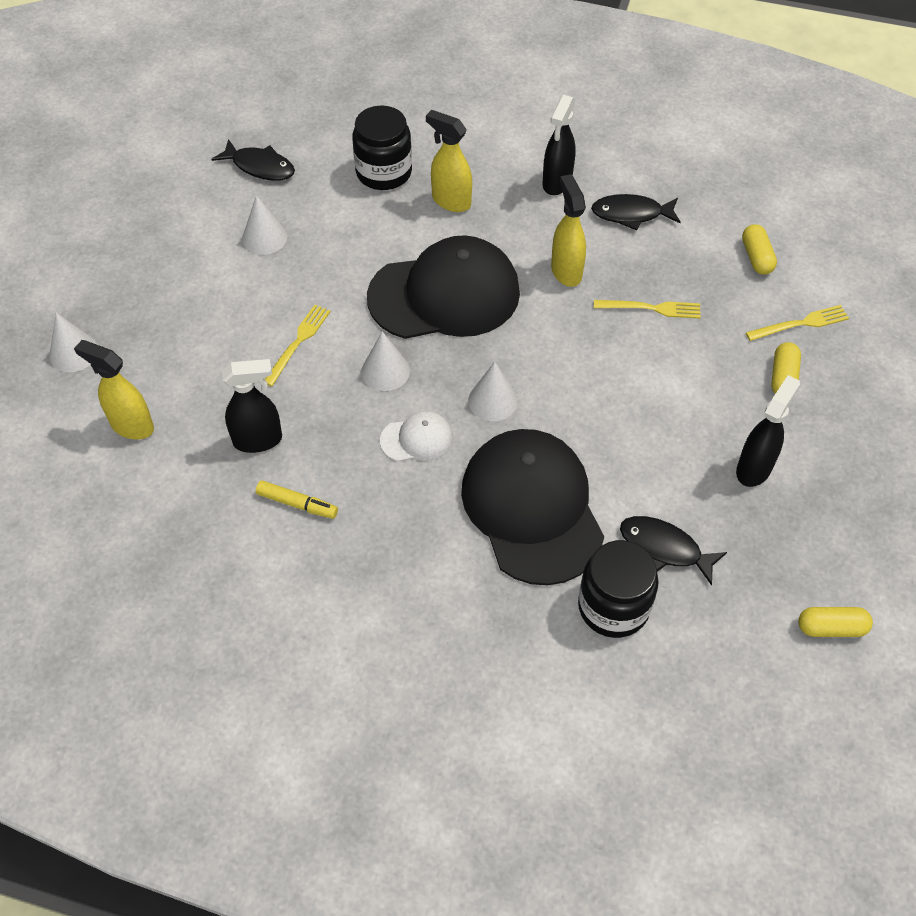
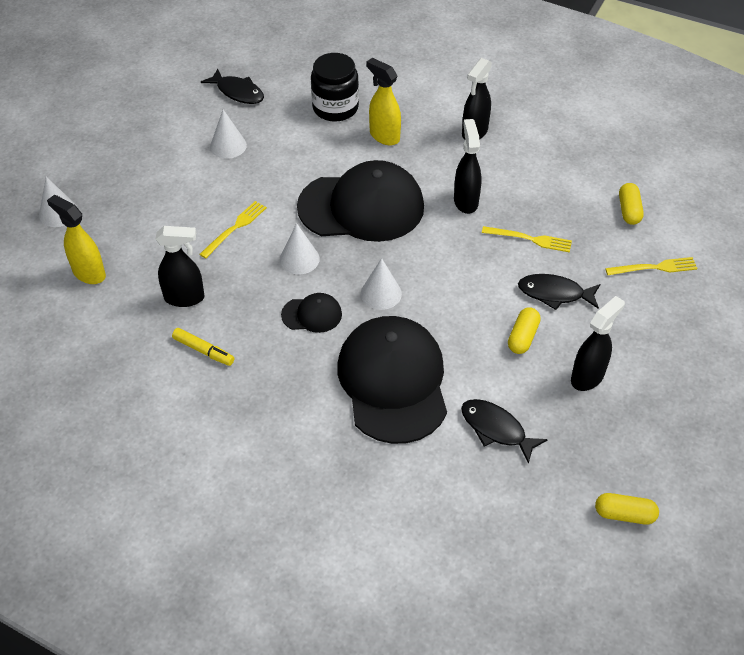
camera: 10 degrees right, 5 degrees down
(417, 439) = (312, 314): white cap -> black cap
(566, 271) = (465, 201): yellow spray bottle -> black spray bottle
(613, 607) = (442, 469): black jar -> none
(631, 214) = (530, 164): black fish -> black fish (554, 293)
(783, 377) = (629, 308): yellow capsule -> yellow capsule (522, 337)

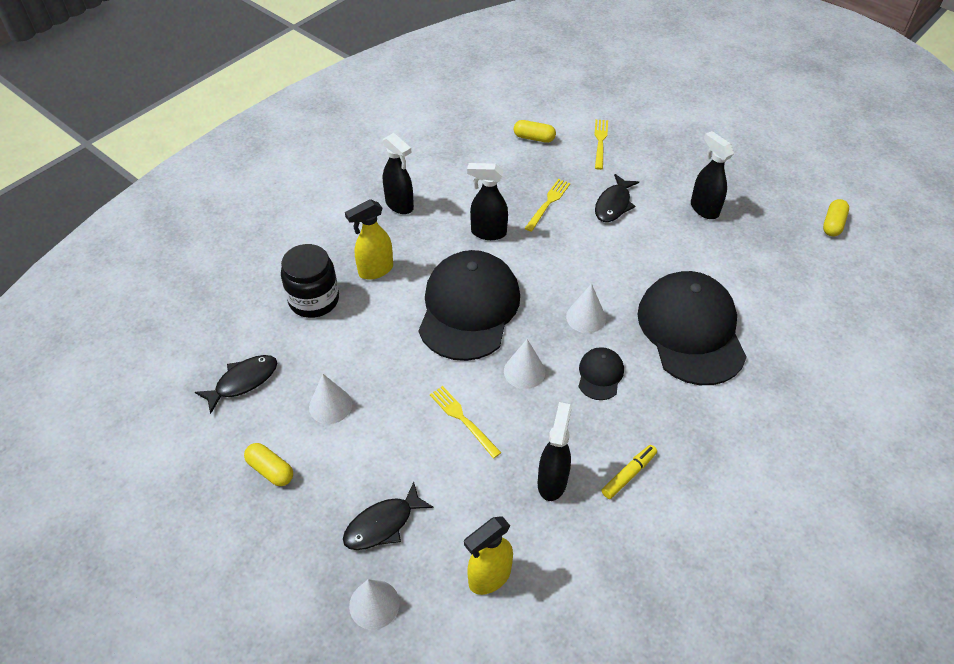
camera: 75 degrees left, 0 degrees up
(393, 381) = (691, 330): black cap -> black cap turned 75 degrees clockwise
(496, 429) = (749, 275): black fish -> black fish (383, 524)
(522, 337) = (656, 235): yellow capsule -> yellow capsule (270, 470)

